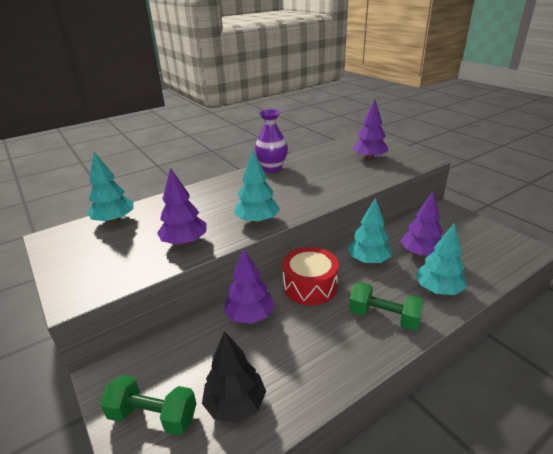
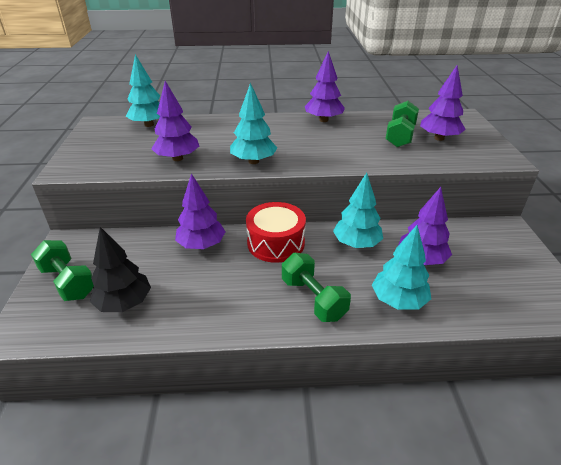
camera: 30 degrees right, 5 degrees up
(272, 168) = (323, 120): purple vase -> purple tree
(342, 164) = (400, 136): none -> green dumbbell

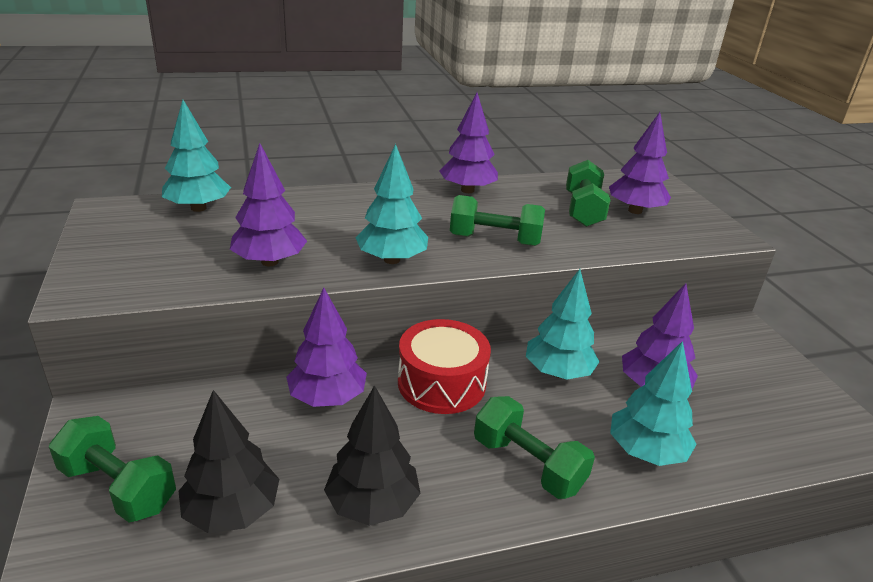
camera: 15 degrees left, 5 degrees down
(206, 310) = (372, 504): none -> black tree
(327, 153) = (494, 240): none -> green dumbbell

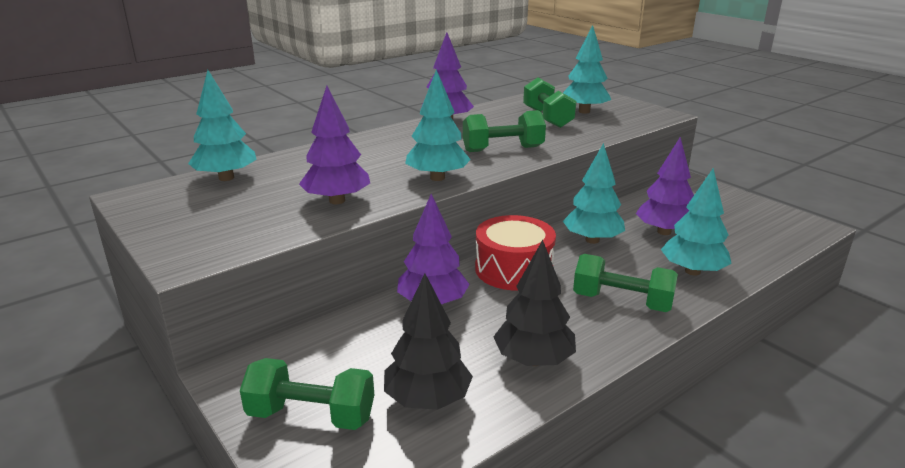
camera: 20 degrees left, 5 degrees down
(635, 211) = (584, 111): purple tree -> turquoise tree

